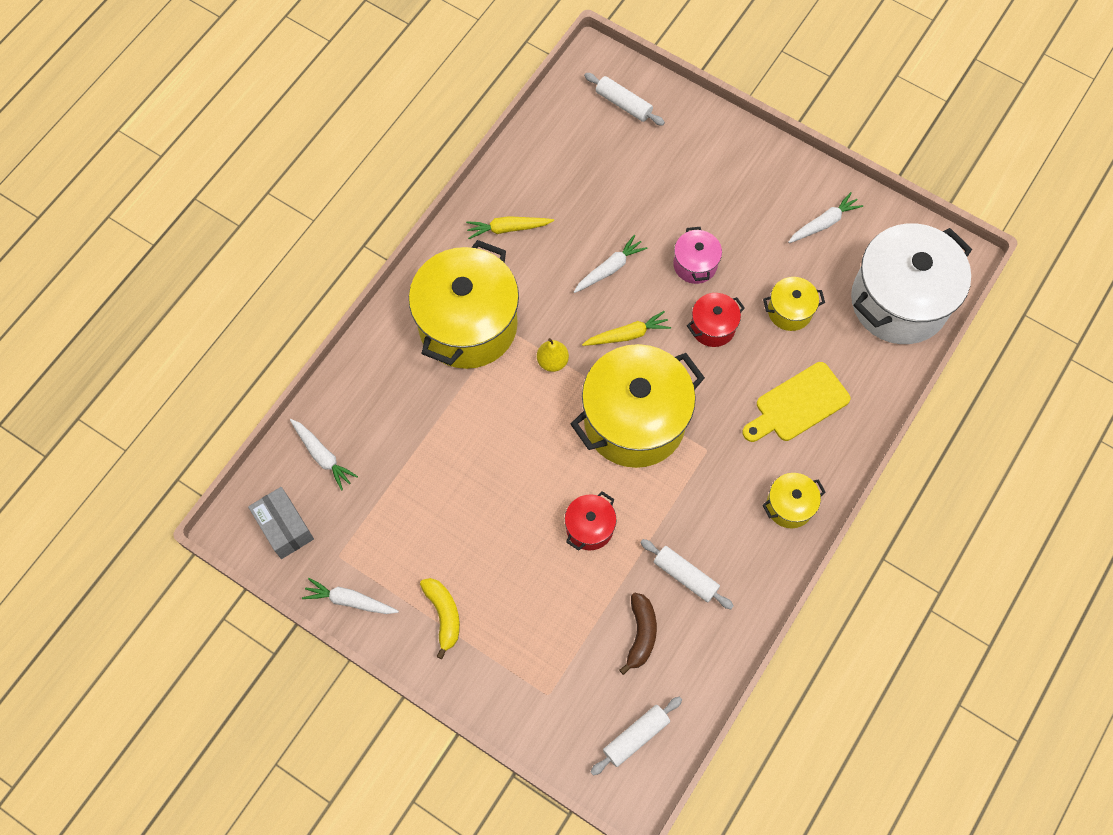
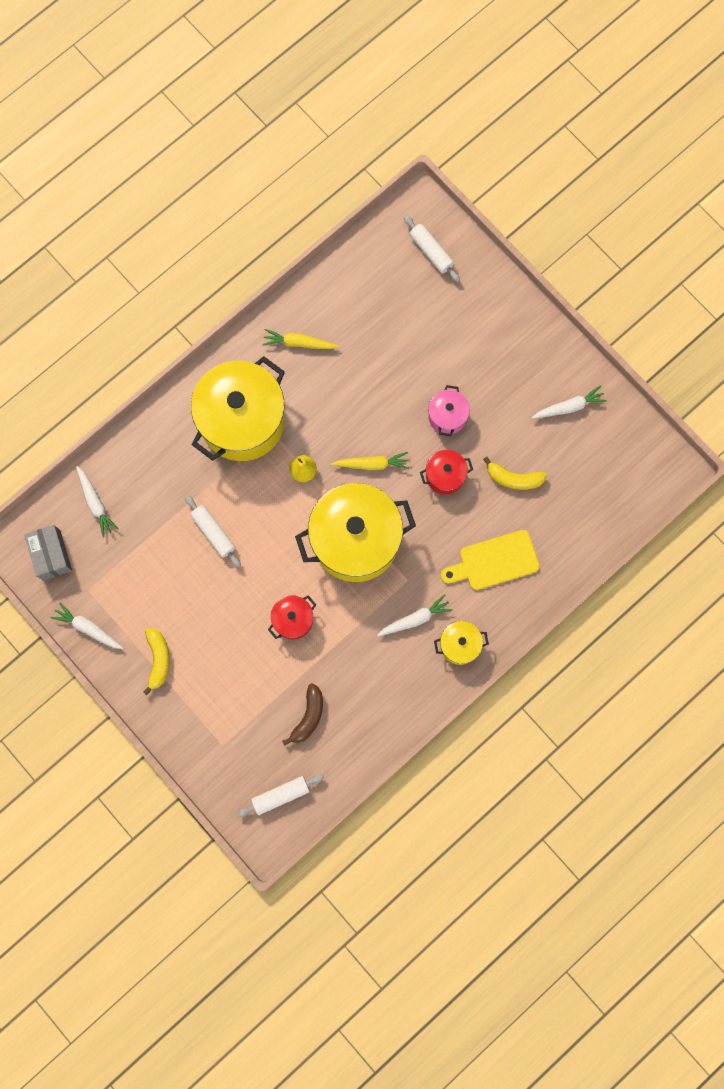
camera: 15 degrees right, 10 degrees up
(609, 269) = (374, 401): white carrot -> white carrot (415, 619)
(685, 576) = (357, 680): white rolling pin -> white rolling pin (213, 533)
(789, 311) = (514, 478): yellow pot -> yellow banana
(899, 301) = (609, 494): white pot -> none

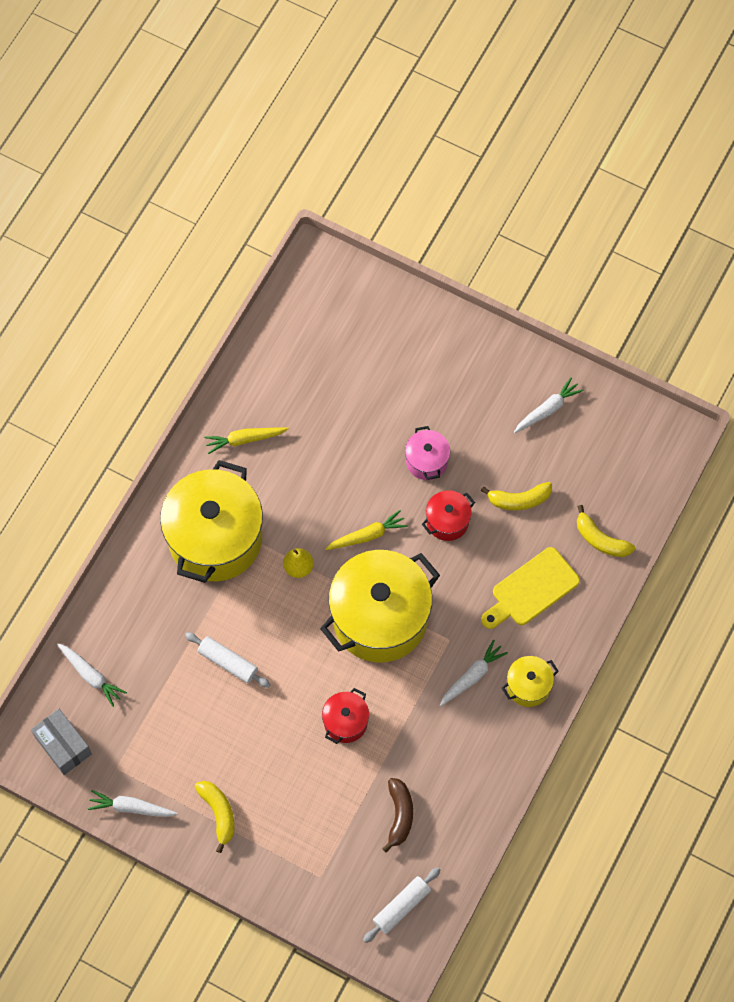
camera: 20 degrees left, 10 degrees down
(431, 251) = (346, 303): white rolling pin -> none
(571, 538) = (600, 539): none -> yellow banana

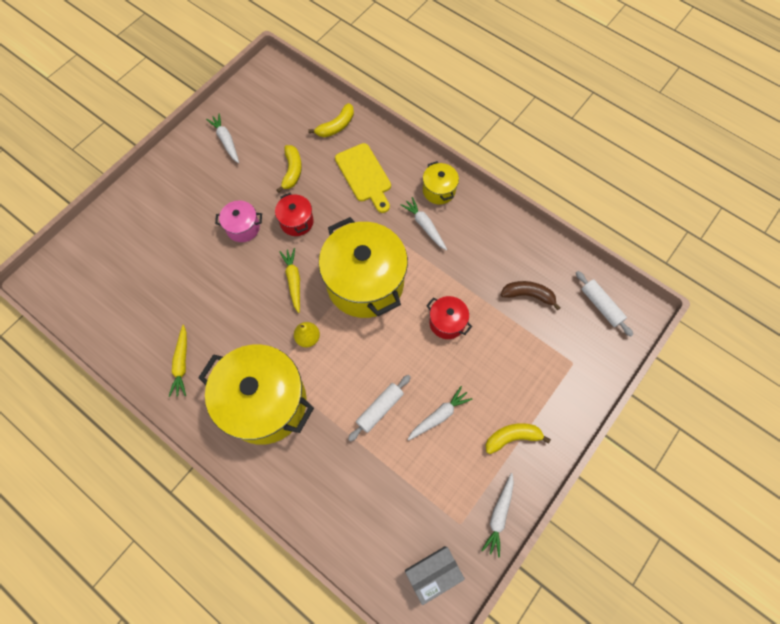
camera: 80 degrees left, 0 degrees up
(91, 675) = (369, 536): white carrot -> white carrot (439, 415)

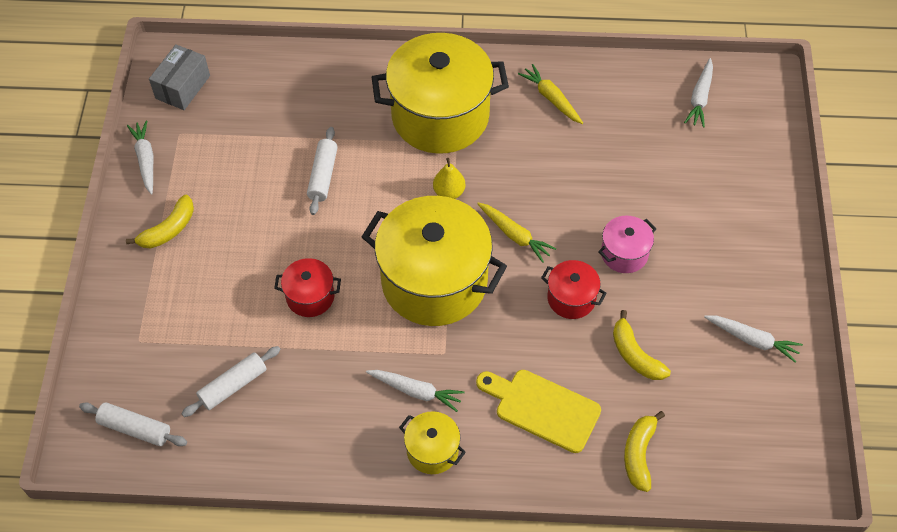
camera: 145 degrees right, 10 degrees down
(439, 415) = (258, 204): white carrot -> white carrot (700, 98)
(528, 295) = (233, 386): brown banana -> white rolling pin

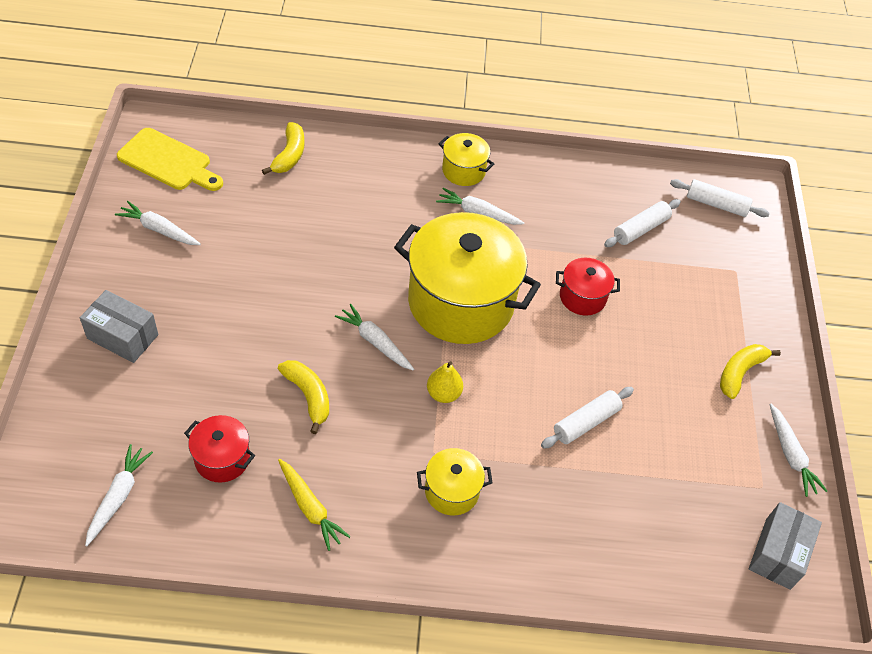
camera: 175 degrees right, 5 degrees down
(323, 175) = (586, 422): white rolling pin -> white rolling pin turned 45 degrees clockwise
(440, 116) = (451, 491): yellow pot -> yellow pot, size x0.45
(514, 235) = (375, 342): yellow carrot -> white carrot
(542, 409) = (367, 192): yellow cutting board -> yellow cutting board (168, 161)
(571, 298) = (326, 277): red pot -> red pot (222, 459)
(624, 253) = (263, 315): pink pot -> none
(635, 355) = (274, 226): yellow banana -> yellow banana (308, 396)
(745, 224) = (122, 336): none -> grey box

